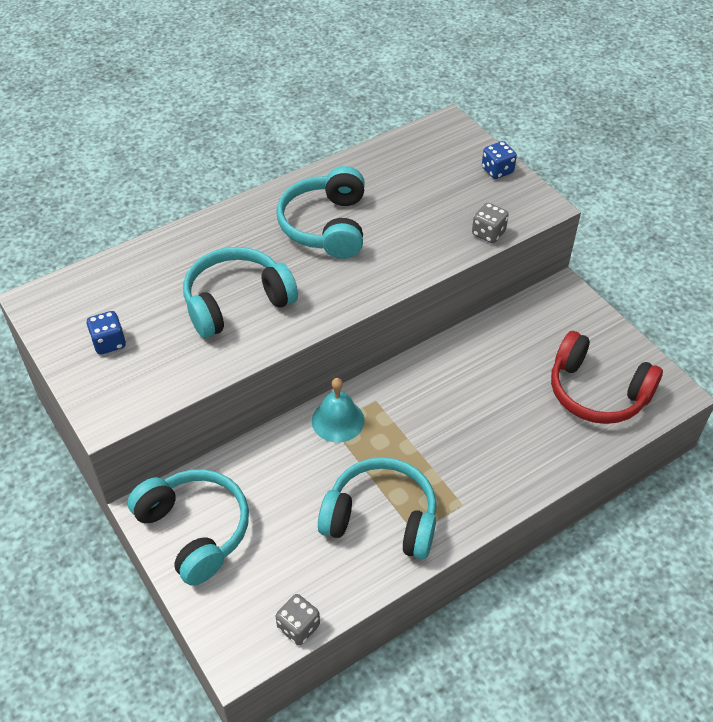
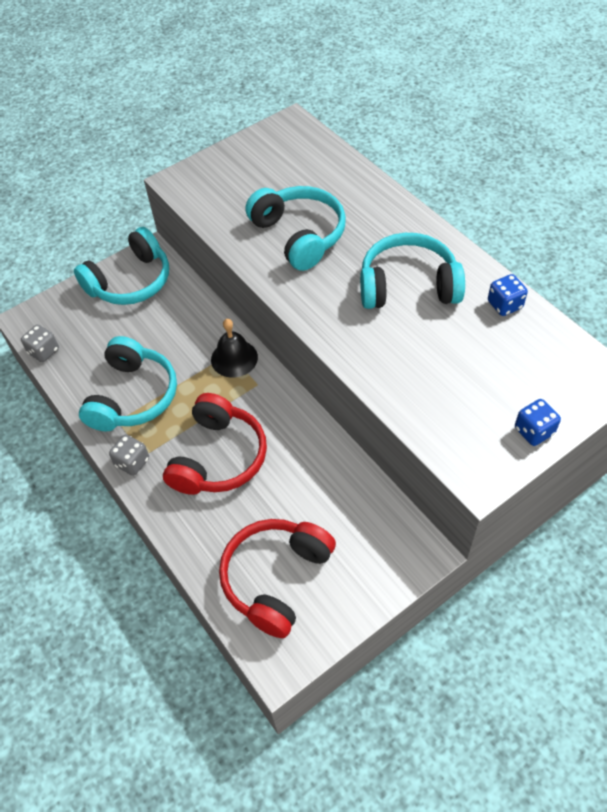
camera: 90 degrees right, 5 degrees up
(109, 343) = (249, 169): blue dice -> blue dice (504, 305)
(338, 420) = (234, 358): turquoise bell -> black bell
(466, 435) = (218, 457): none -> red headphones
(488, 233) = (421, 423): grey dice -> grey dice (132, 462)

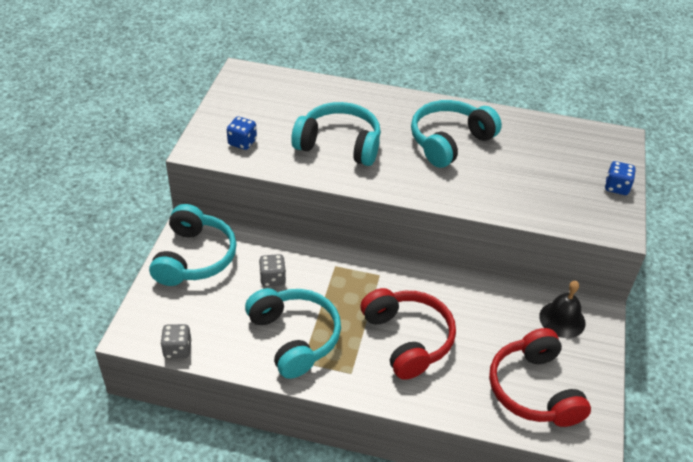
camera: 45 degrees left, 10 degrees down
(132, 462) = (348, 383): grey dice -> grey dice (272, 278)
(234, 358) = (342, 267): black bell -> black bell (562, 319)
(504, 305) = (519, 125): blue dice -> blue dice (242, 142)

